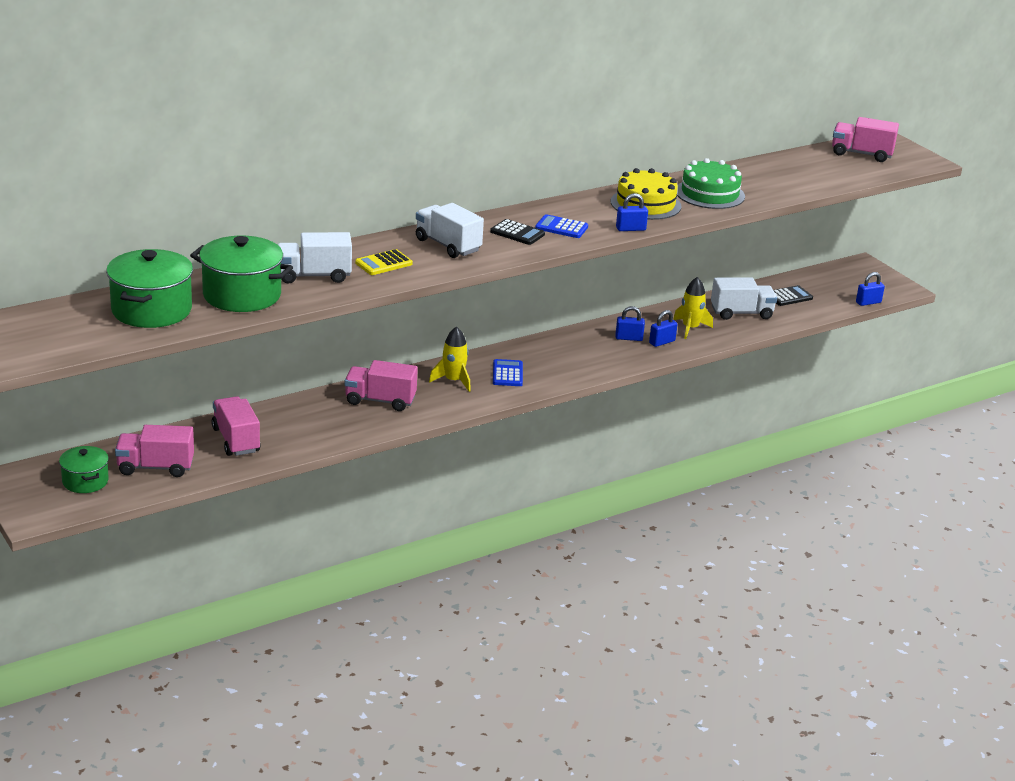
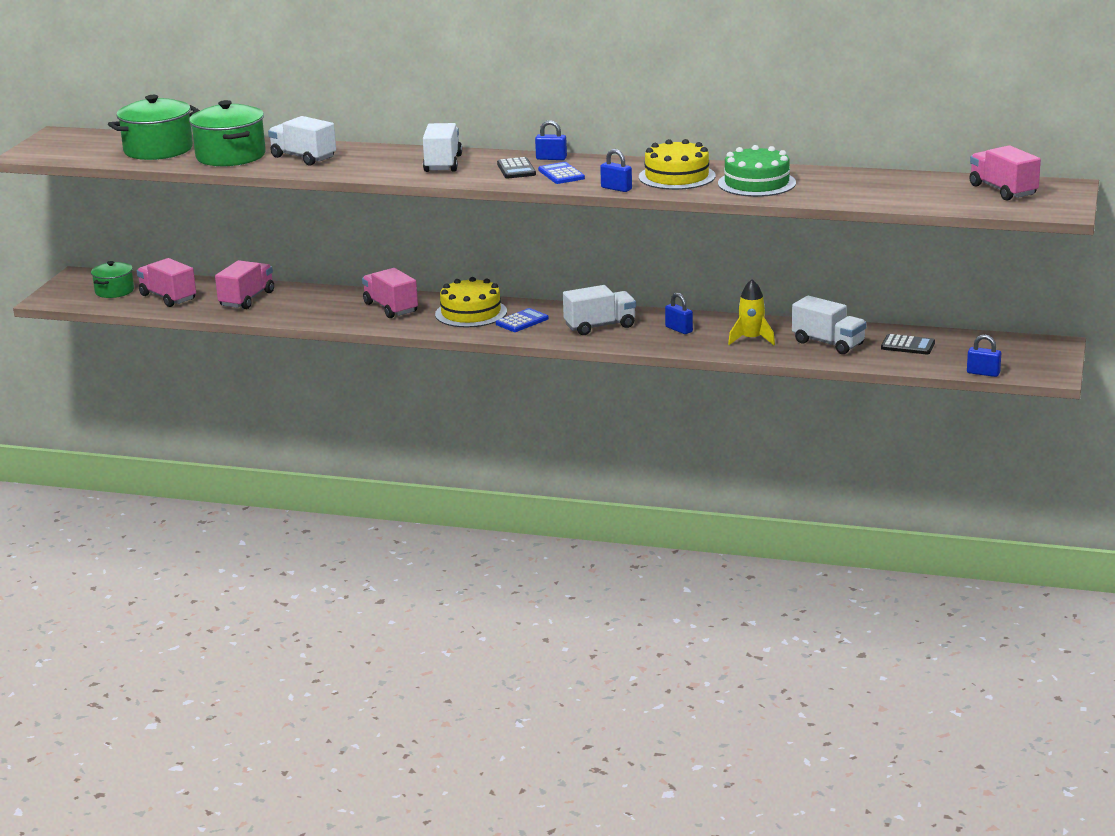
camera: 50 degrees right, 5 degrees down
(383, 263) = (368, 162): yellow calculator -> none
(453, 381) = (471, 313): yellow rocket -> yellow cake
(571, 356) = (600, 326): none -> white truck
(662, 342) = (701, 340): blue padlock -> blue padlock (551, 158)

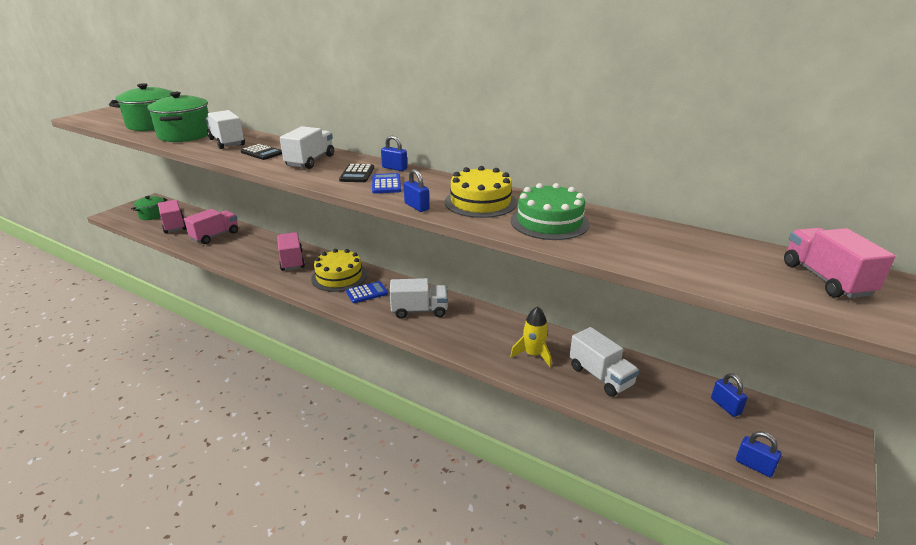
camera: 15 degrees right, 5 degrees up
(679, 329) = (478, 328): blue padlock -> blue padlock (725, 406)
(908, 345) = (677, 398): black calculator -> black calculator (262, 153)

